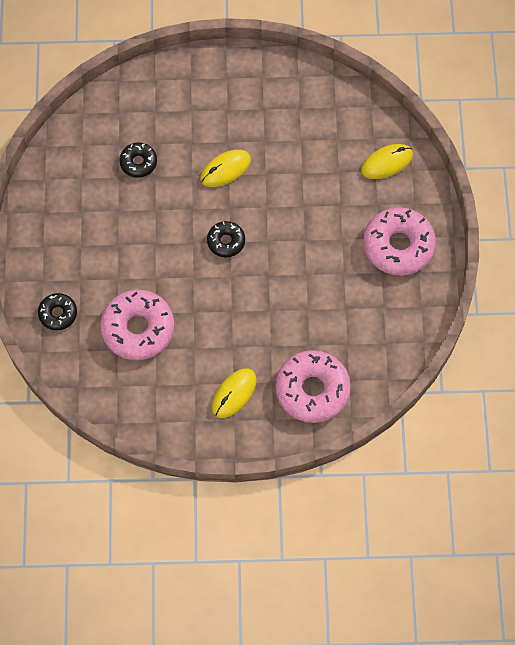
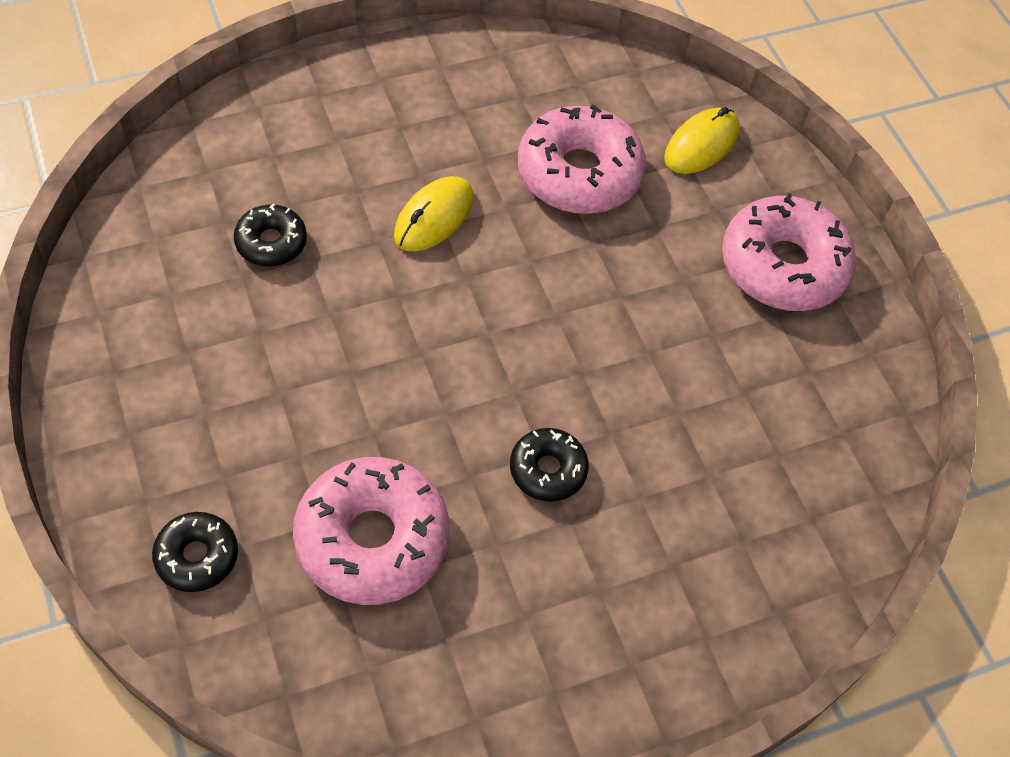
camera: 25 degrees left, 10 degrees down
(226, 241) = (482, 335): black donut -> black donut (548, 470)
(234, 394) = (610, 611): yellow mouse -> none
(312, 390) = (755, 557): pink donut -> pink donut (579, 173)

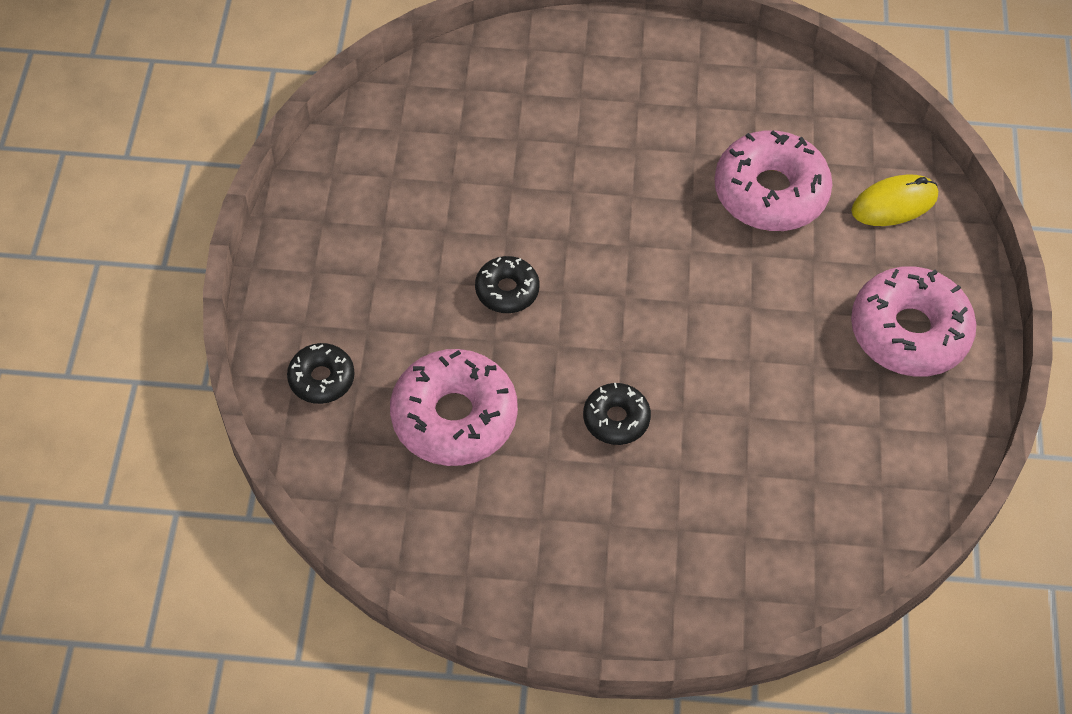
camera: 30 degrees right, 0 degrees up
(271, 242) = (487, 163): black donut -> black donut (507, 290)
(434, 217) = (627, 187): yellow mouse -> none

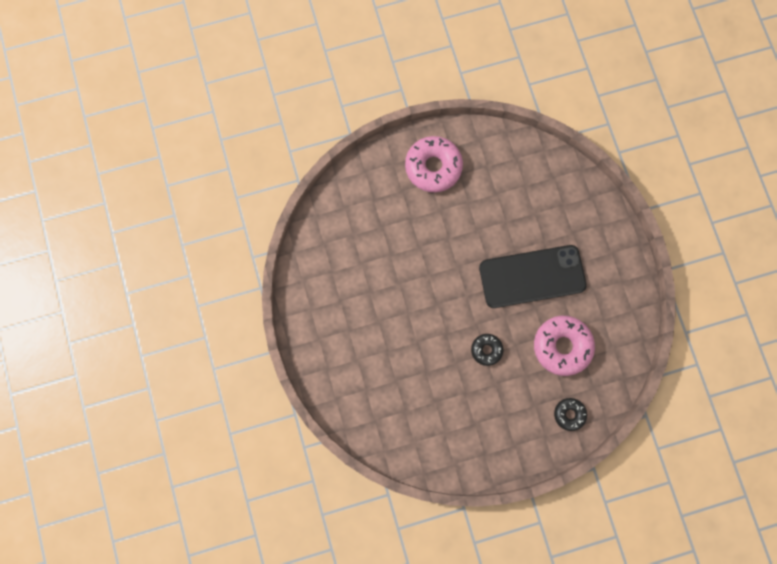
camera: 110 degrees left, 20 degrees up
(616, 419) = (532, 276): black donut -> black phone
(770, 192) = (380, 249): pink donut -> none
(894, 204) = (363, 192): yellow mouse -> none

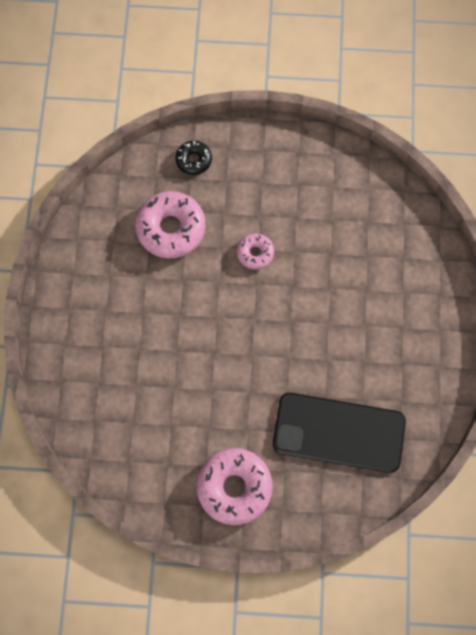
camera: 160 degrees left, 5 degrees down
(486, 350) = (255, 253): black donut -> pink donut
(532, 276) = (171, 314): black phone -> black phone (338, 432)

